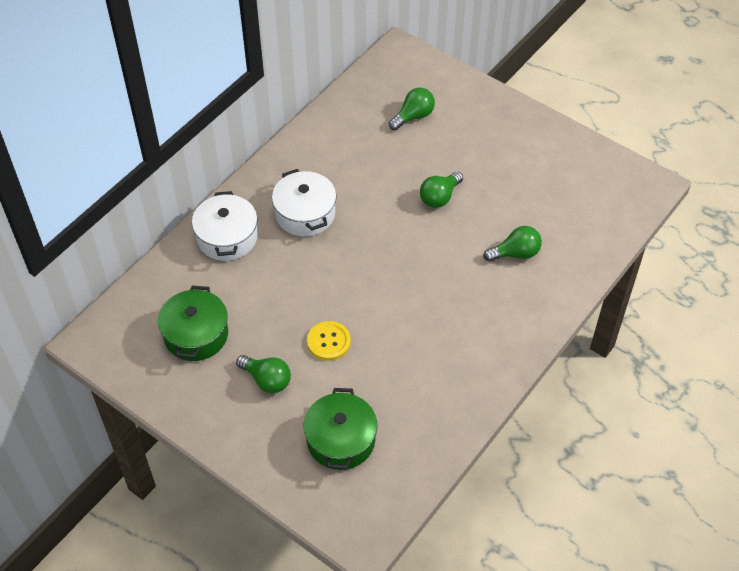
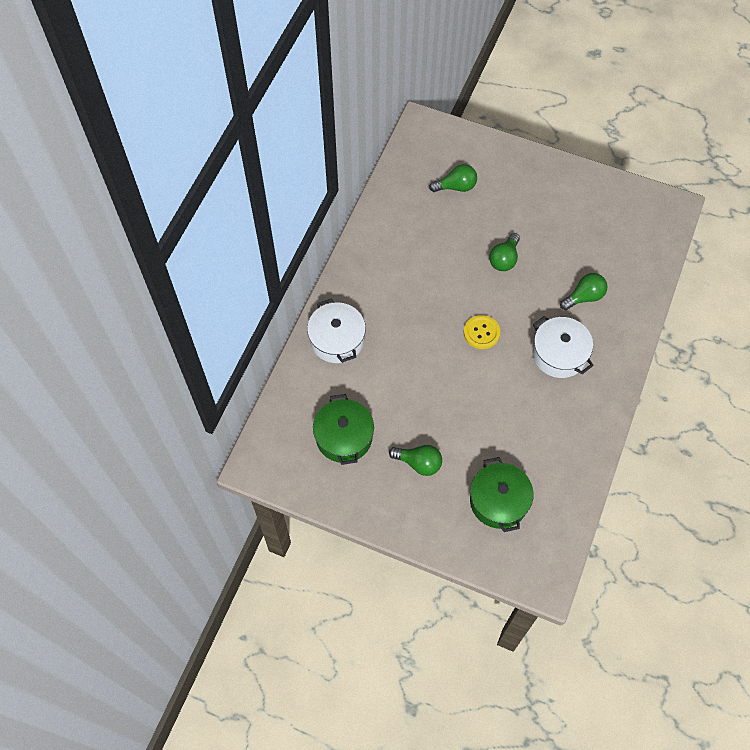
camera: 15 degrees left, 10 degrees up
(305, 214) = (396, 301): white pot -> white pot (559, 354)
(328, 342) = (458, 415): yellow button -> yellow button (481, 332)
(413, 116) = (456, 187): green light bulb -> green light bulb turned 45 degrees clockwise

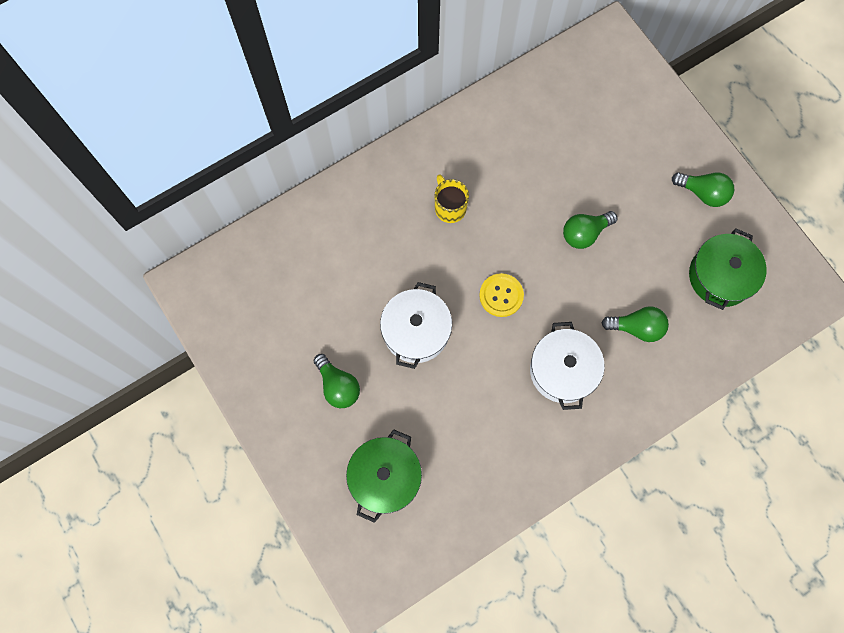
camera: 35 degrees right, 10 degrees up
(337, 340) = (354, 209): white pot -> white pot (416, 331)
(344, 437) = (288, 311): green pot -> green pot (720, 276)
(402, 298) = (449, 207): none -> yellow mug
(456, 187) = (594, 124): green light bulb -> green light bulb (703, 193)

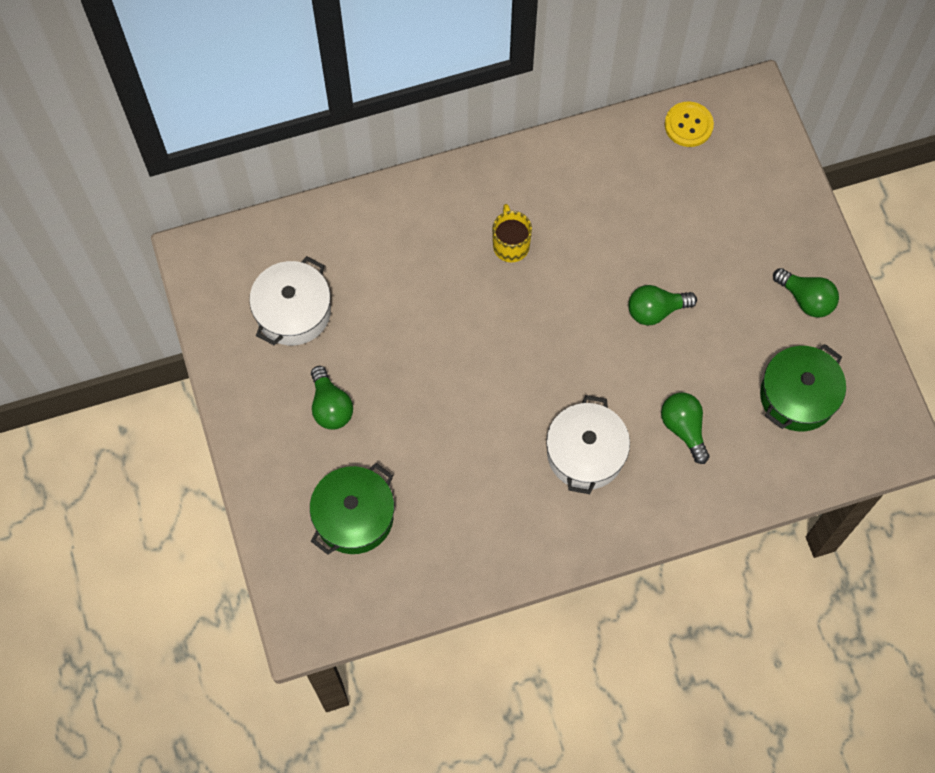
camera: 15 degrees right, 5 degrees down
(416, 331) = (434, 369): white pot -> white pot (293, 312)
(501, 295) = (540, 355): yellow button -> yellow button (688, 125)
(637, 327) = (684, 428): green light bulb -> green light bulb turned 135 degrees counterclockwise

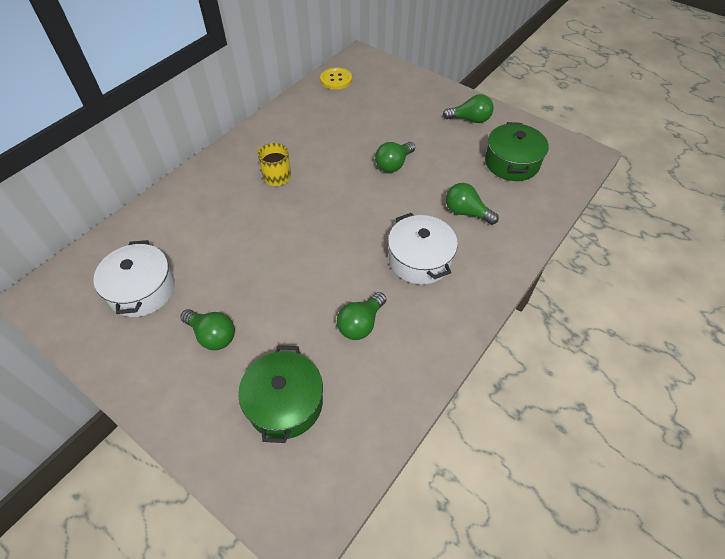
camera: 35 degrees left, 15 degrees down
(473, 485) = (361, 324): none -> green light bulb

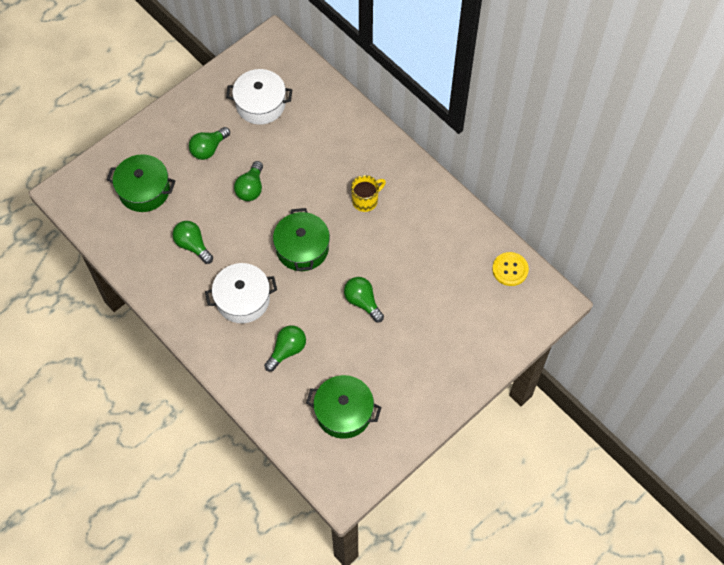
camera: 100 degrees right, 10 degrees up
(343, 218) = (302, 248): none -> green pot
(470, 119) = (418, 391): green light bulb -> green light bulb (251, 188)

